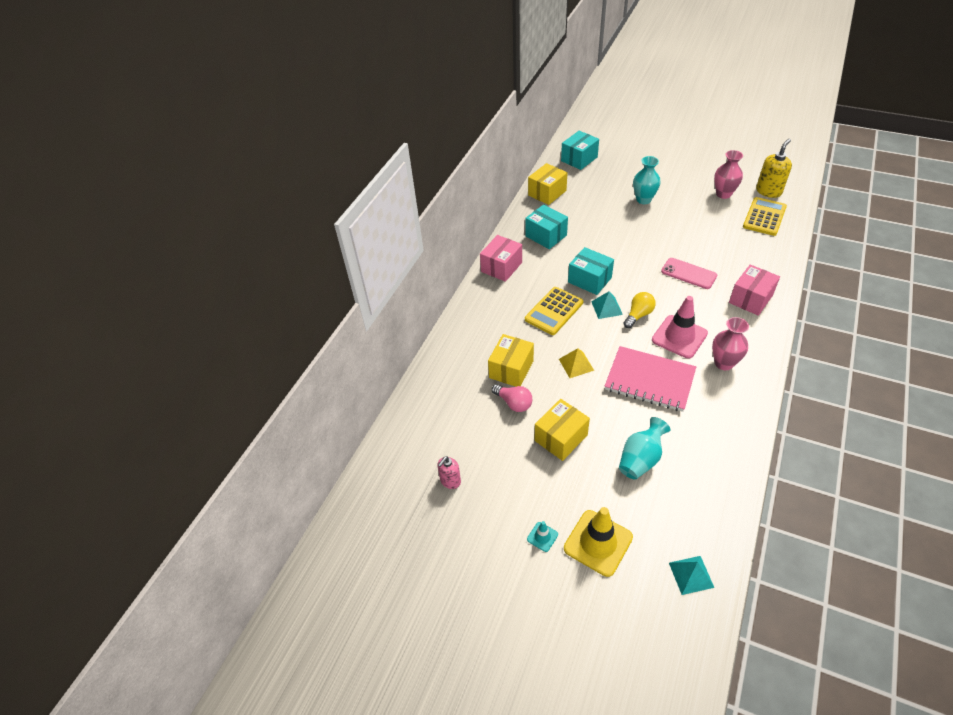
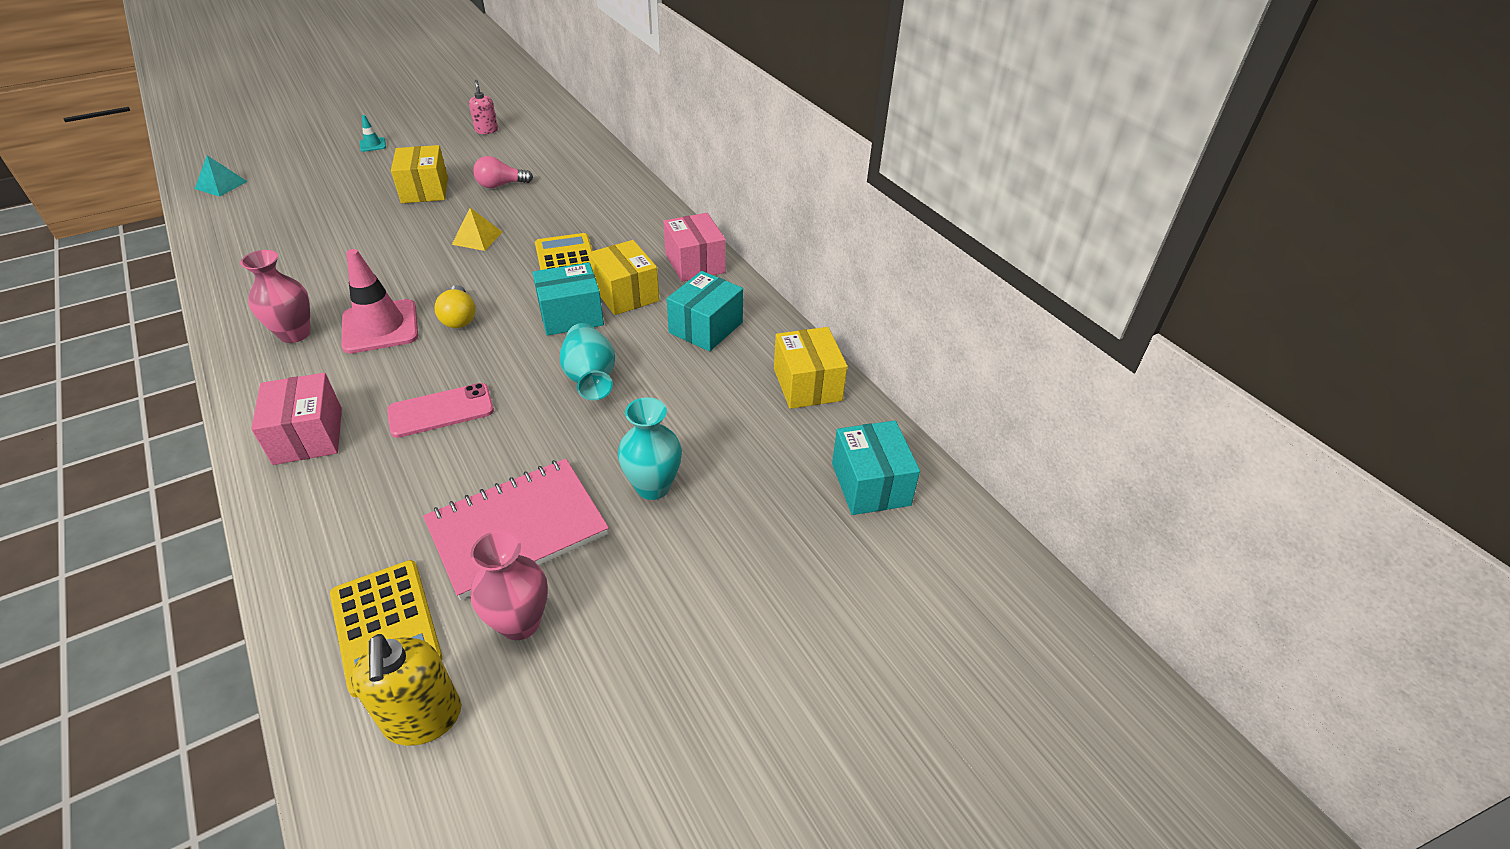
camera: 120 degrees right, 5 degrees down
(511, 369) = (538, 201): yellow box -> yellow box (625, 294)
(546, 236) = (706, 327): turquoise box -> turquoise box turned 45 degrees counterclockwise
(598, 543) = (321, 162): yellow traffic cone -> none
(606, 308) = (509, 301): turquoise pyramid -> none
(641, 459) = (329, 216): turquoise vase -> turquoise vase (590, 378)
(649, 380) = (377, 269): pink notebook -> pink notebook (517, 529)

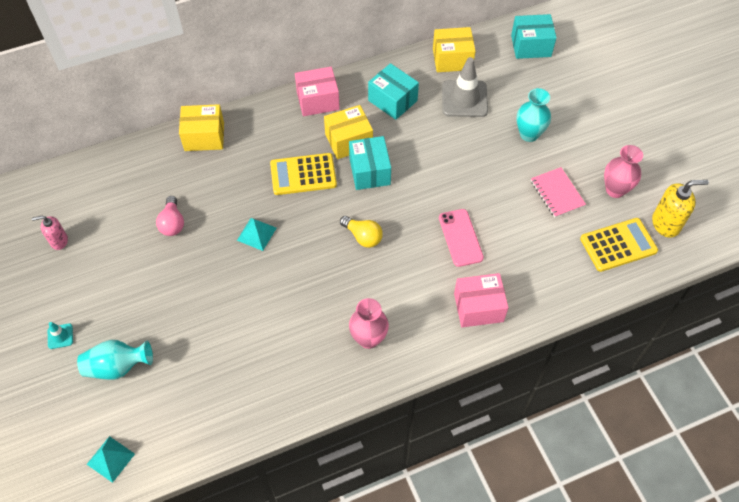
camera: 80 degrees left, 15 degrees up
(380, 327) = (367, 284): pink traffic cone -> none
(425, 190) = (167, 280): yellow box -> yellow box (204, 136)
(459, 318) = (363, 236): yellow light bulb -> yellow light bulb turned 45 degrees clockwise
(477, 238) = (256, 234): yellow pyramid -> turquoise pyramid
(517, 529) = (557, 193): pink notebook -> pink notebook, size x0.60
(590, 378) = (436, 161): turquoise vase -> turquoise vase (118, 367)
(722, 402) = (464, 99): none -> grey traffic cone

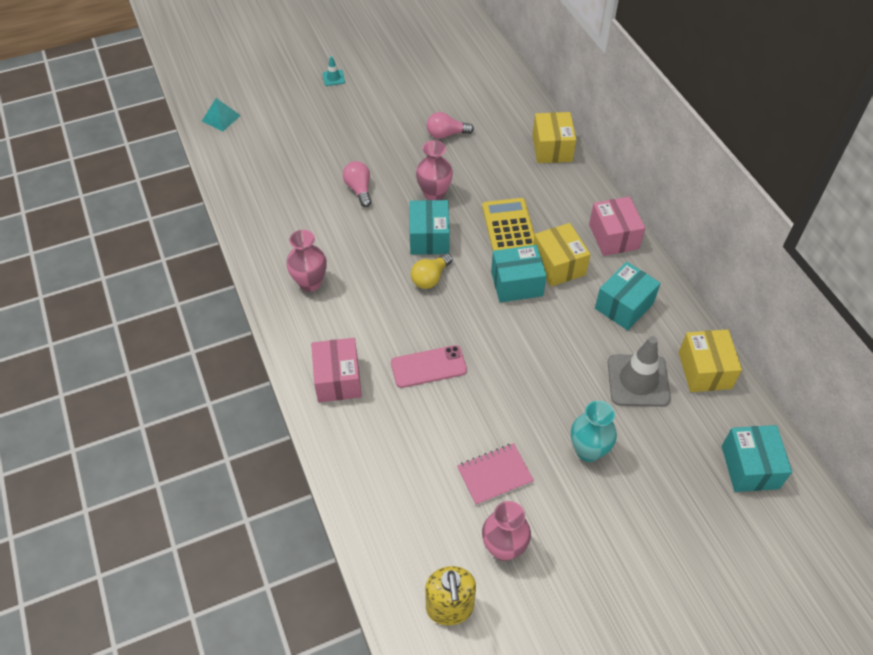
camera: 90 degrees right, 5 degrees down
(59, 241) = (427, 66): pink soap dispenser -> none
(118, 367) = (301, 114): turquoise vase -> none
(245, 301) = (359, 189): none -> pink light bulb
(256, 234) = (434, 194): turquoise pyramid -> pink vase
(314, 238) = (429, 238): none -> turquoise box
(618, 245) = (416, 539): yellow calculator -> none

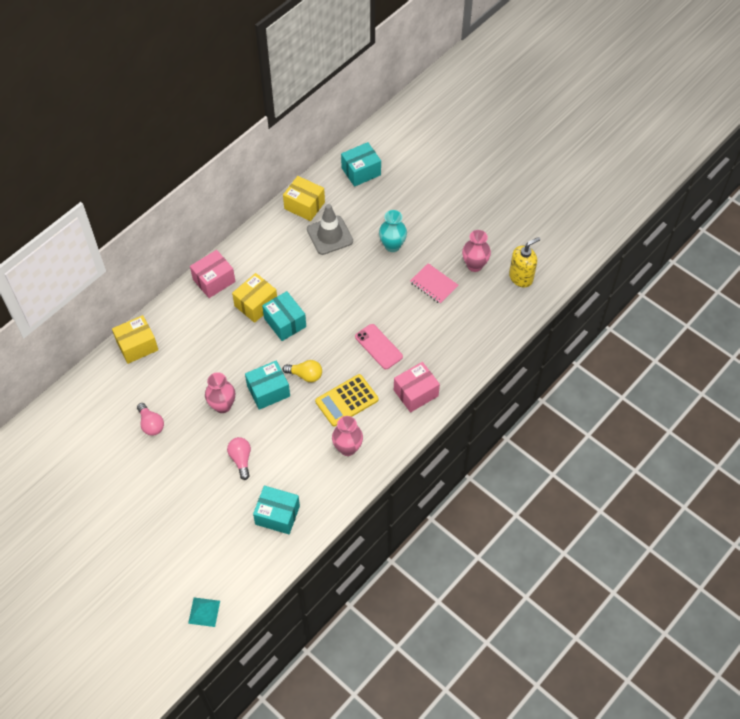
camera: 115 degrees left, 5 degrees up
(333, 78) = (112, 544): turquoise traffic cone -> none
(359, 189) = (241, 459): pink light bulb -> pink light bulb turned 120 degrees clockwise
(509, 227) = (234, 345): yellow calculator -> yellow calculator (346, 400)
(624, 306) = (274, 258): turquoise box -> turquoise box (277, 515)
(704, 370) = (304, 205): yellow box -> yellow box turned 60 degrees clockwise

